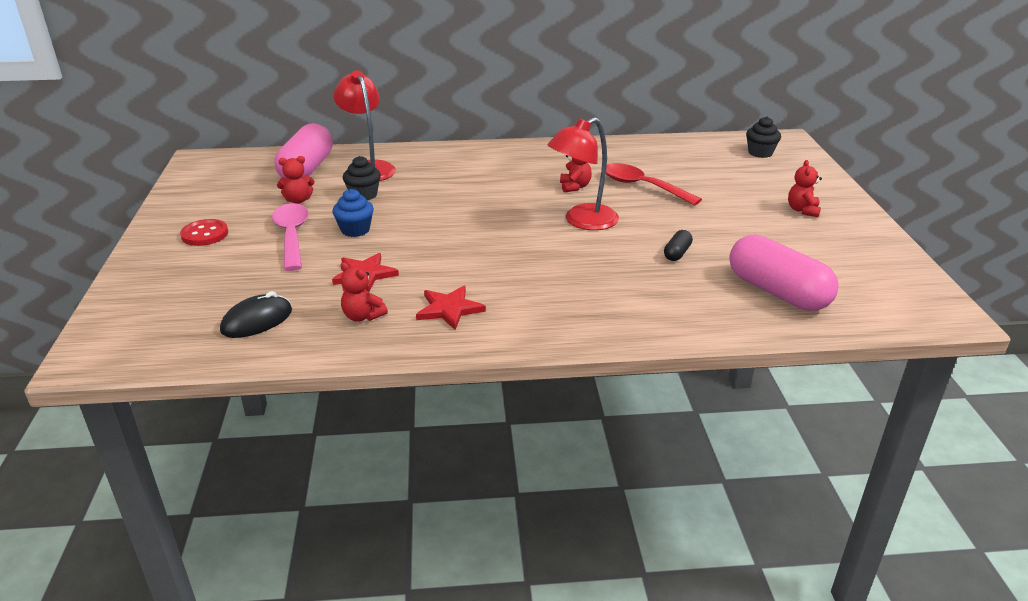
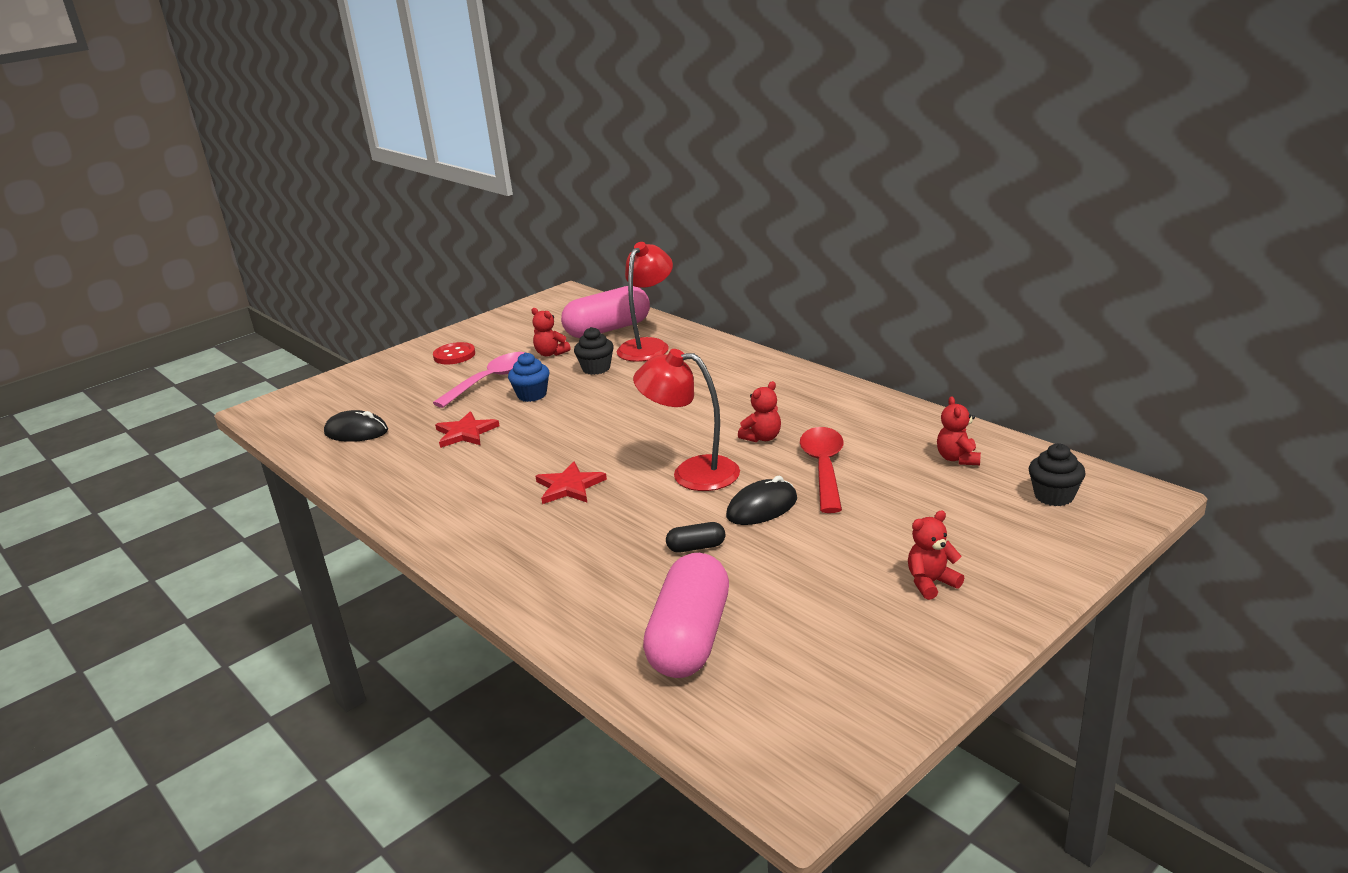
camera: 55 degrees right, 5 degrees down
(362, 316) = (402, 462): red teddy bear -> red teddy bear (958, 459)
(449, 309) = (451, 489): red star -> red star (569, 486)
(660, 219) = (762, 508): none -> black mouse

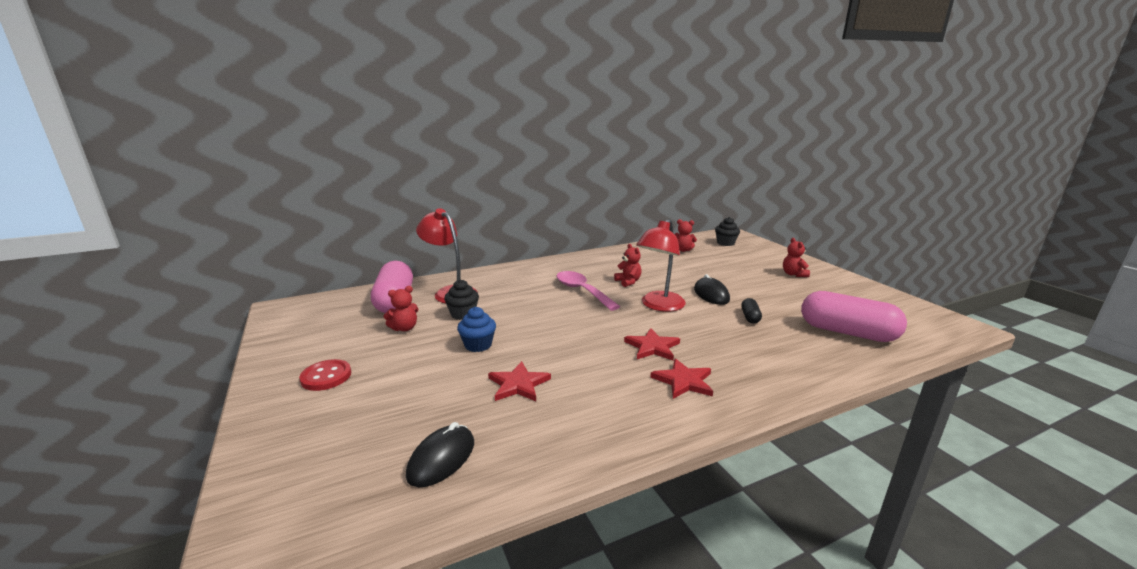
camera: 75 degrees left, 5 degrees down
(491, 380) = (420, 361): pink spoon -> pink spoon (582, 291)
(498, 516) = (683, 381): none -> red star
(824, 468) = (674, 274): red spoon -> none

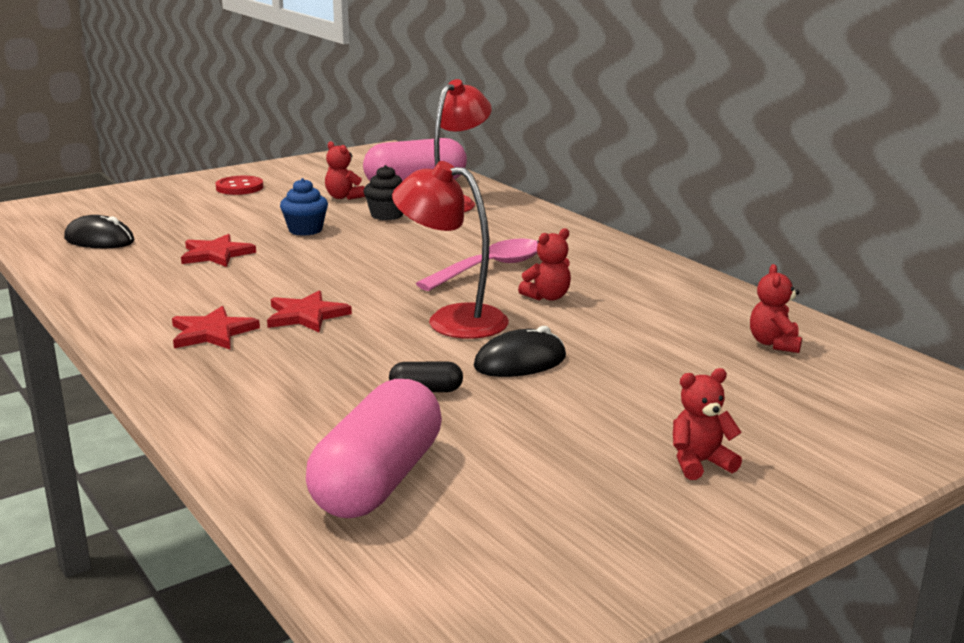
camera: 80 degrees right, 0 degrees up
(725, 243) = (883, 394): black cupcake -> none

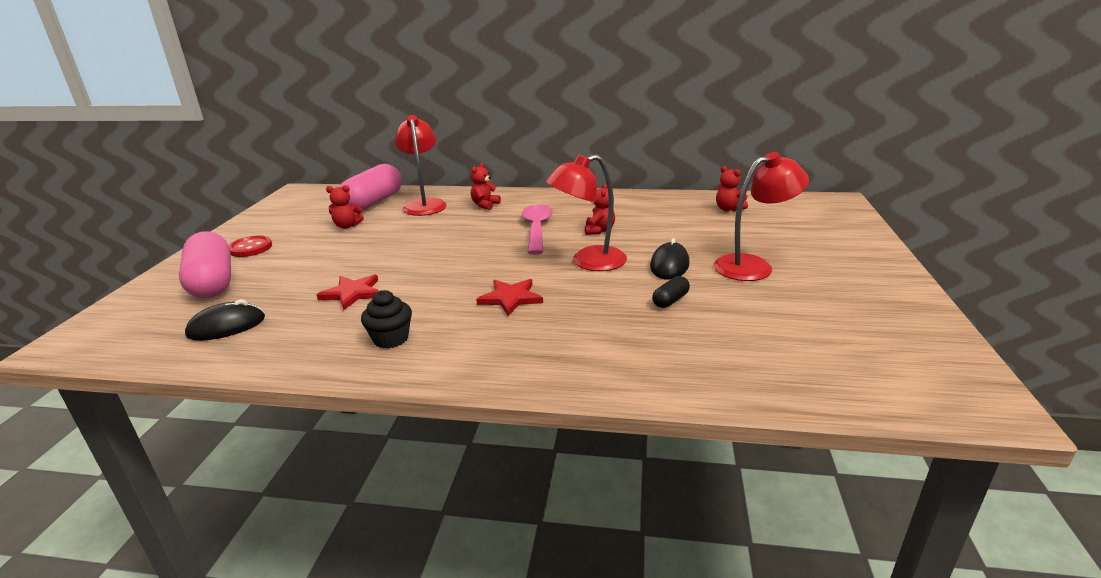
camera: 45 degrees left, 5 degrees up
(212, 333) = (483, 337): red star -> none
(305, 230) = (374, 254): blue cupcake -> none
(378, 480) = (768, 353): pink capsule -> pink capsule (213, 282)
(387, 215) = (404, 225): black cupcake -> black cupcake (391, 339)
(609, 409) = (753, 266): none -> red lamp
(699, 463) = (831, 268): red teddy bear -> red teddy bear (485, 205)

